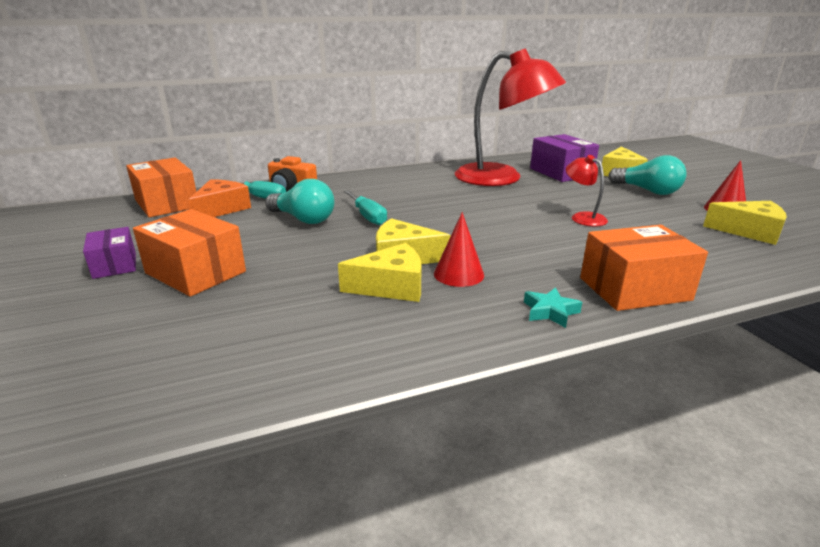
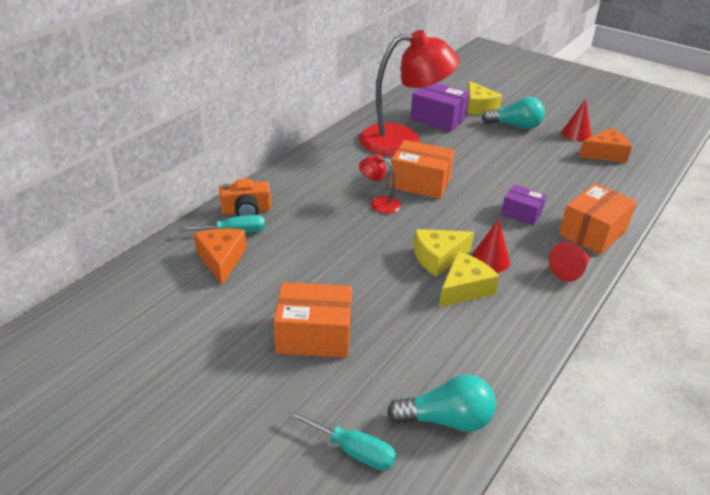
camera: 35 degrees left, 10 degrees up
(115, 265) = (235, 357): purple box -> purple box (521, 213)
(167, 203) = (155, 272): orange box -> orange box (420, 182)
(303, 219) = (312, 246): turquoise light bulb -> turquoise light bulb (446, 420)
(367, 216) = (359, 224): turquoise screwdriver -> turquoise screwdriver (353, 451)
(550, 311) = (570, 270): turquoise star -> red cone
(583, 217) = (504, 171): red lamp -> red lamp (379, 203)
(749, 231) = (605, 154): yellow cheese -> orange cheese

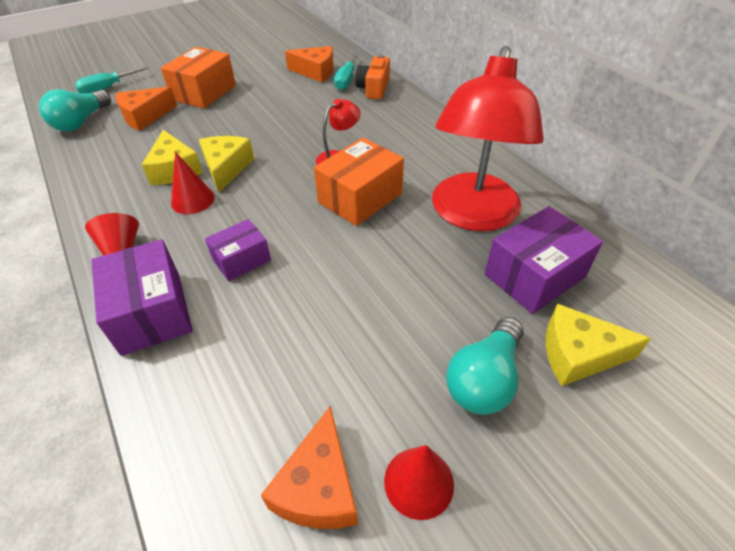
camera: 115 degrees right, 10 degrees up
(396, 362) = (145, 116): none -> orange cheese
(593, 232) = (151, 312): orange box -> purple box

